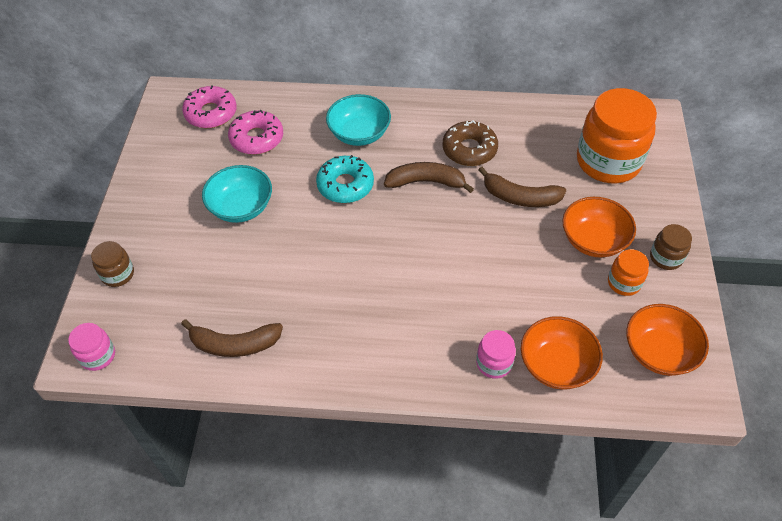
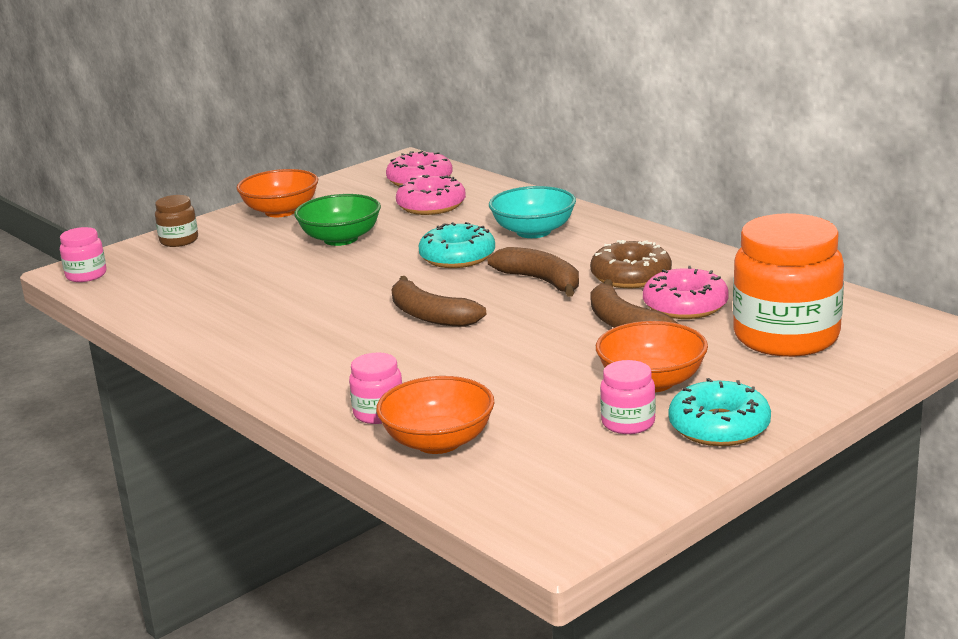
camera: 45 degrees right, 30 degrees down
(234, 344) = (188, 309): brown banana -> brown banana (430, 316)
(241, 207) = (340, 239): turquoise bowl -> green bowl
(530, 162) = (685, 306): none -> pink donut
(624, 283) = (628, 423): orange jar -> pink jar
(659, 352) = (570, 484): orange bowl -> orange bowl (281, 211)
(666, 257) = (719, 427): brown jar -> turquoise donut

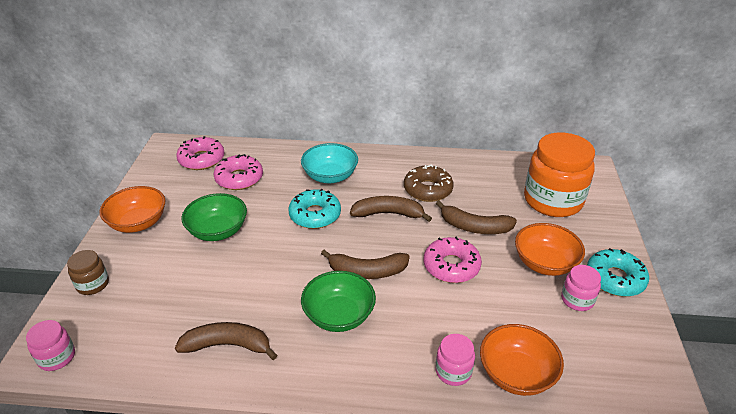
camera: 45 degrees left, 15 degrees up
(216, 317) = (228, 345): none -> brown banana
(344, 335) = (339, 315): none -> green bowl
(685, 306) = (482, 199): pink donut -> pink donut (451, 266)

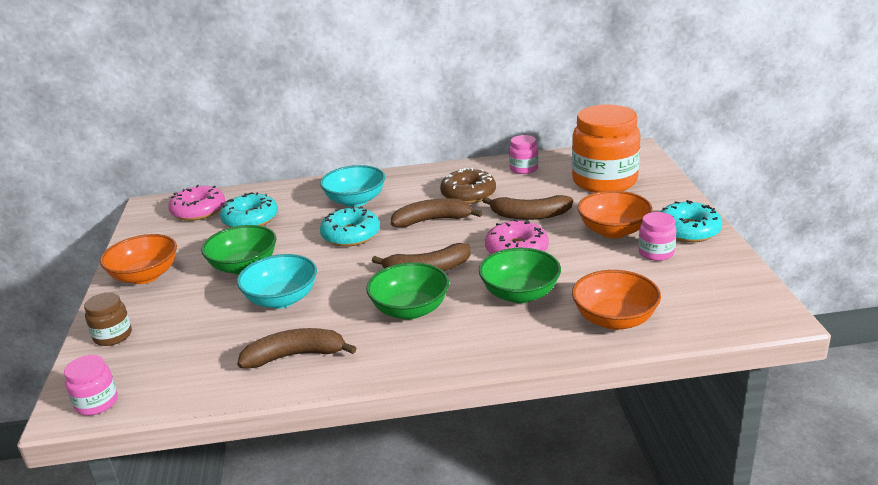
camera: 10 degrees left, 10 degrees down
(236, 276) = (281, 299): none -> turquoise bowl
(239, 178) = (250, 219): pink donut -> turquoise donut
(439, 320) = (520, 294): none -> green bowl
(453, 371) = (549, 329): pink jar -> pink jar (523, 169)

